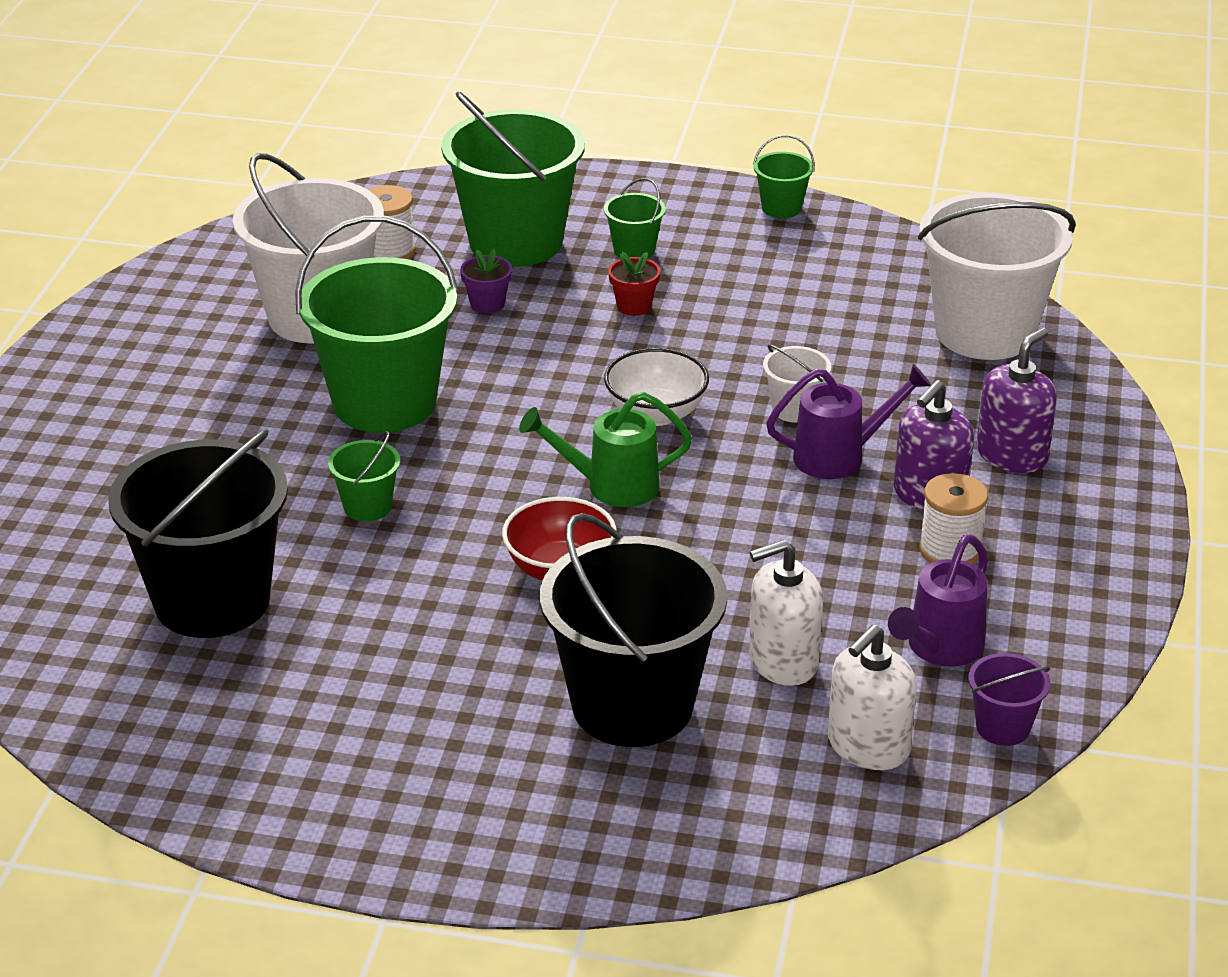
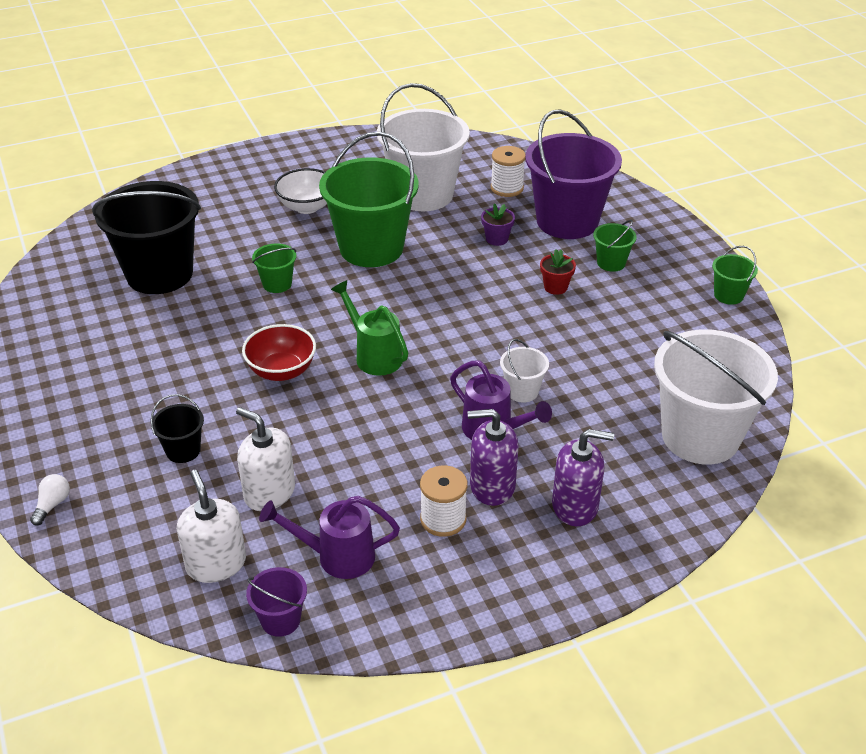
camera: 55 degrees right, 5 degrees up
(516, 242) = (567, 221): green bucket -> purple bucket
(625, 855) = (52, 505): none -> white light bulb
(632, 705) = (183, 450): black bucket -> black bucket, size x0.44
(656, 414) = (459, 341): white bowl -> white bowl (307, 207)
(868, 746) = (216, 564): white soap dispenser -> white soap dispenser turned 60 degrees clockwise

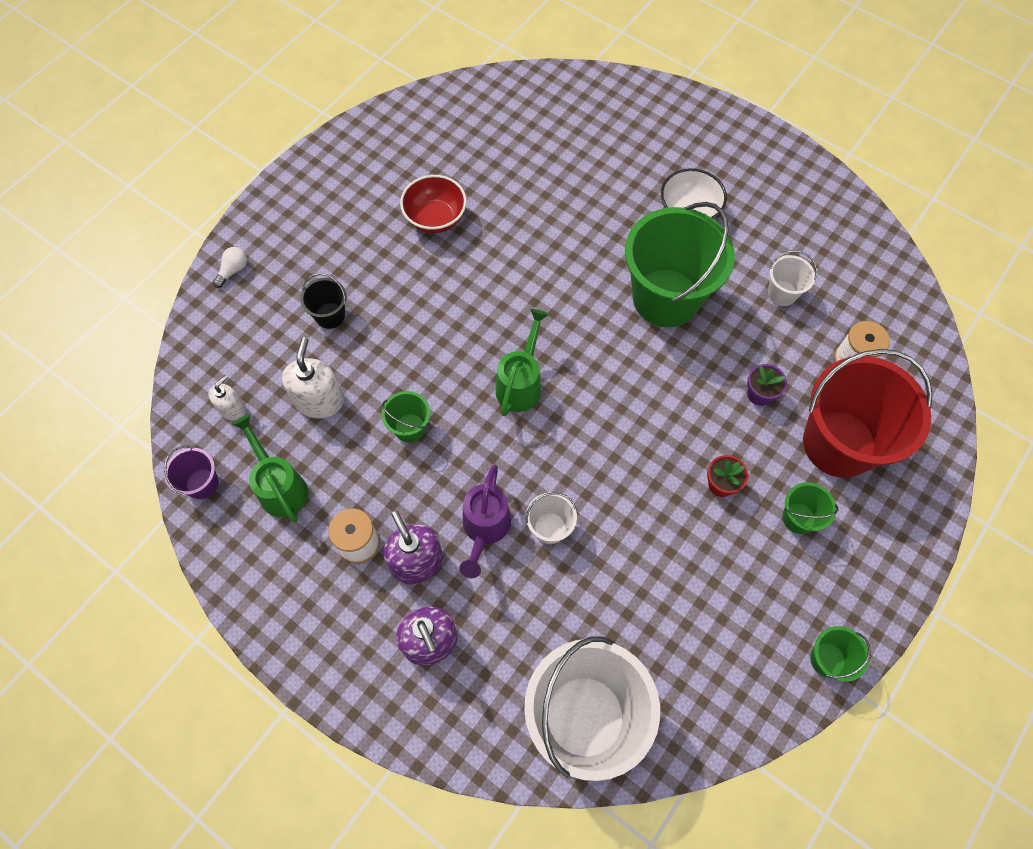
camera: 60 degrees right, 25 degrees up
(52, 505) = (233, 270): white light bulb -> white light bulb turned 45 degrees counterclockwise
(159, 274) = (518, 167): black bucket -> none
(216, 564) = (232, 409): white soap dispenser -> white soap dispenser, size x0.59
(277, 284) = (564, 256): green bucket -> green bucket (410, 428)
(281, 371) = (458, 326): red bowl -> red bowl (435, 218)
(337, 556) = (280, 487): purple watering can -> green watering can
(423, 194) = (782, 293): white bucket -> white bucket, size x0.44
(567, 221) = (839, 443): purple bucket -> red bucket

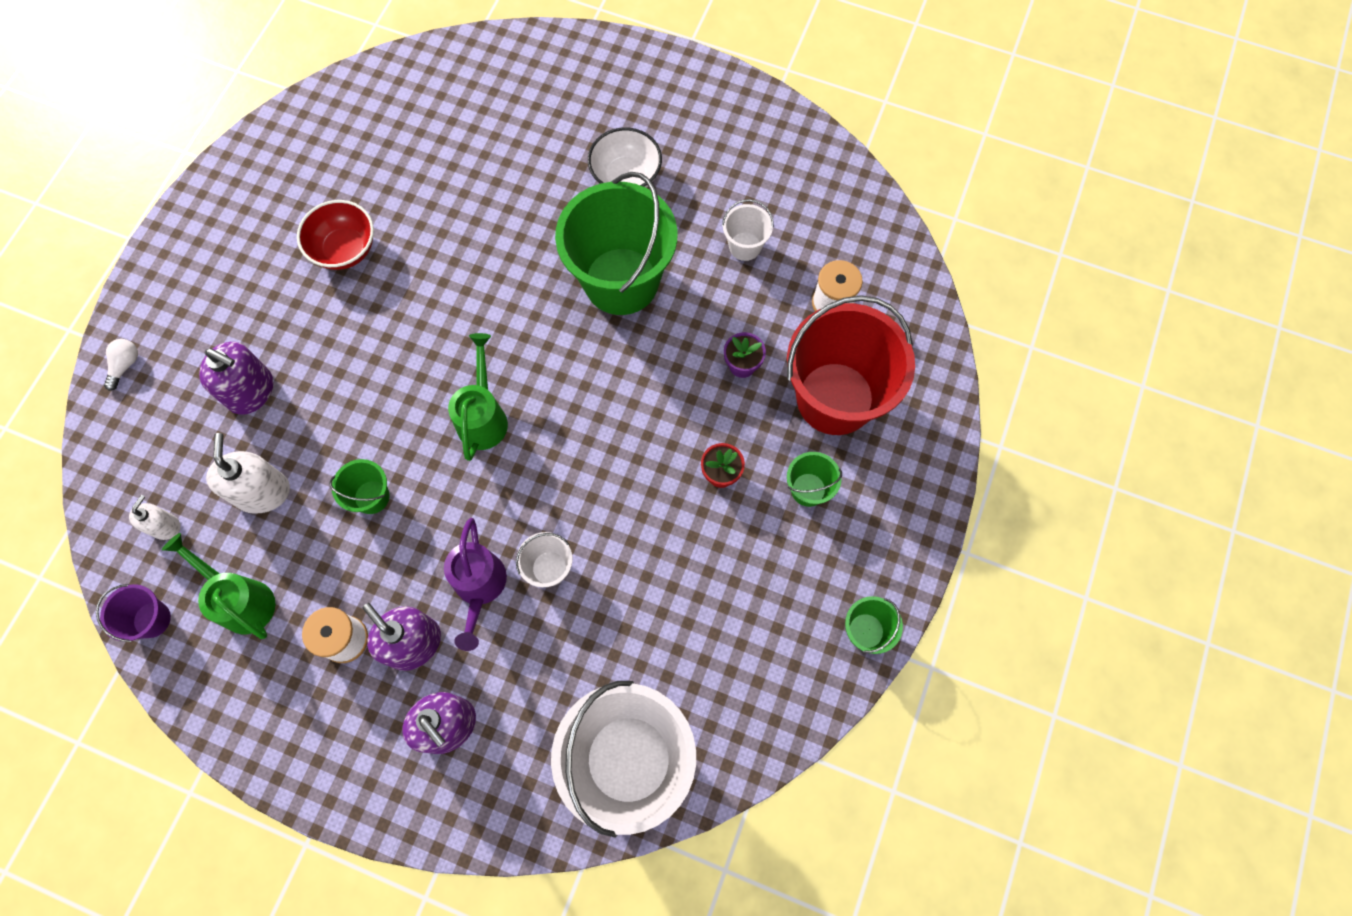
camera: 15 degrees left, 5 degrees up
(330, 315) = (251, 391): black bucket -> purple soap dispenser

